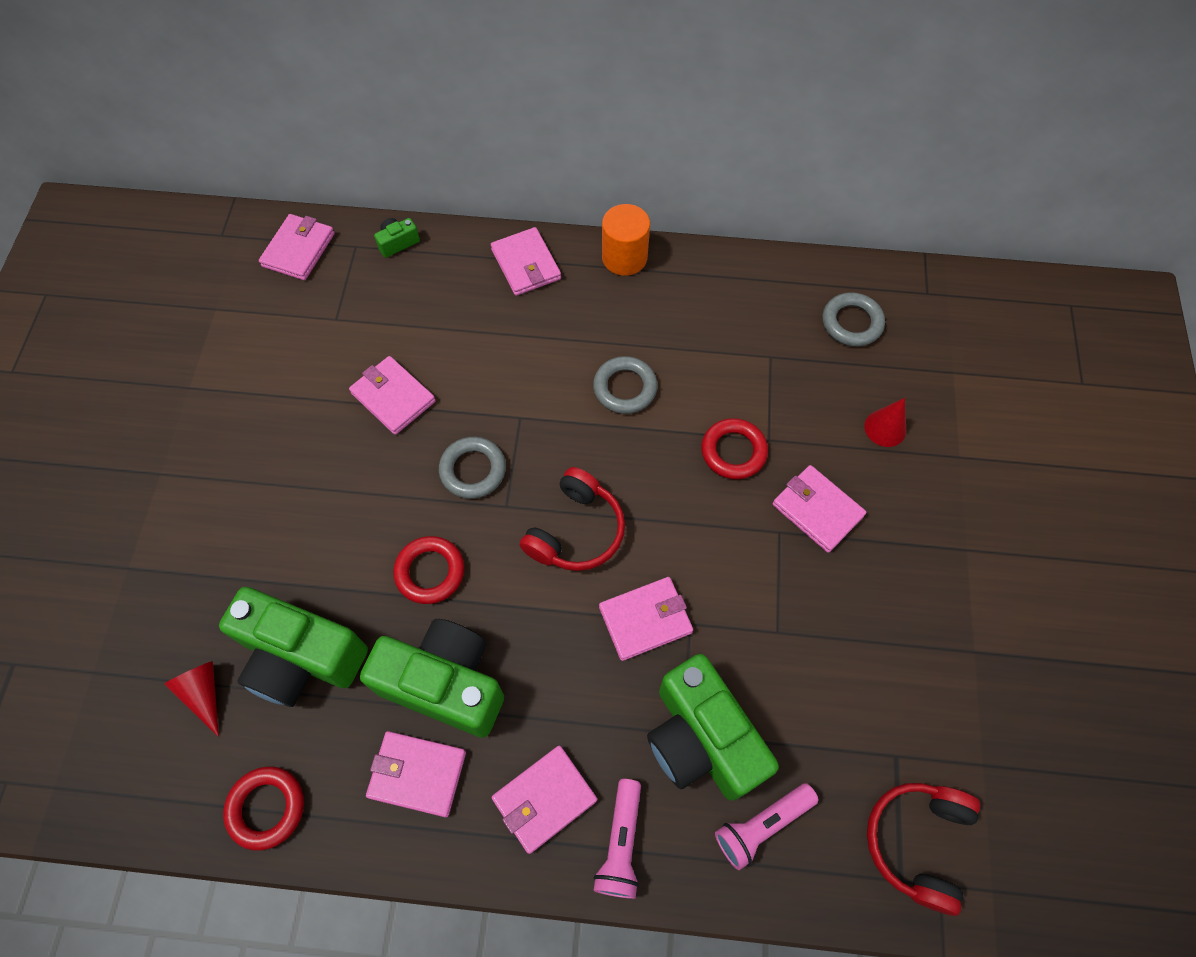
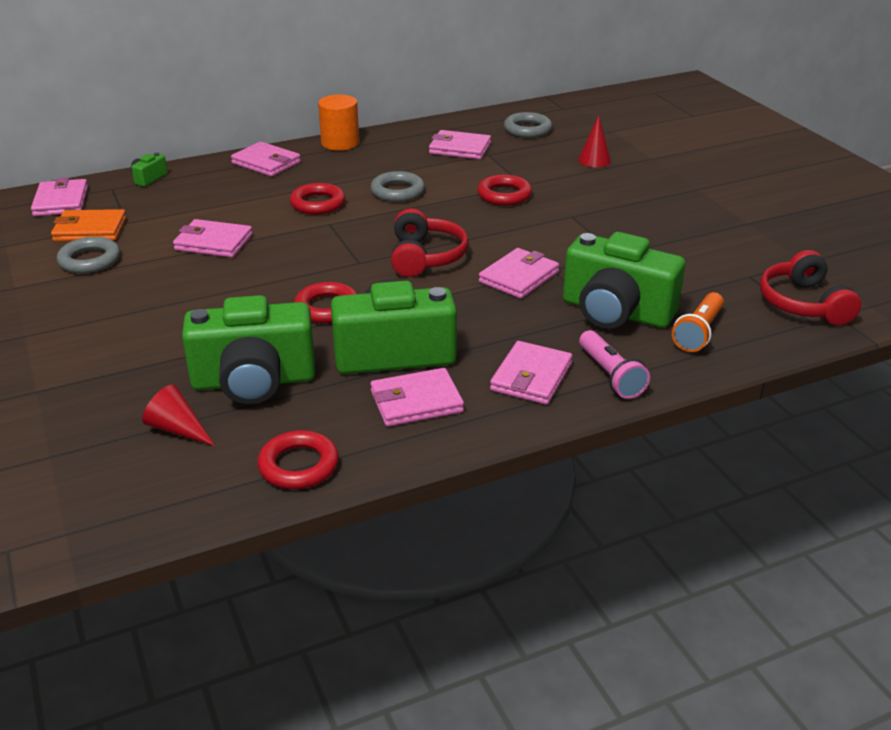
camera: 30 degrees left, 30 degrees down
(298, 316) = (90, 229): none -> orange wallet
(473, 470) = (315, 255): grey ring -> grey ring (89, 260)
(531, 372) = (317, 203): none -> red ring
(762, 825) = (698, 332): pink flashlight -> orange flashlight
(817, 510) = (587, 201): pink wallet -> pink wallet (460, 148)

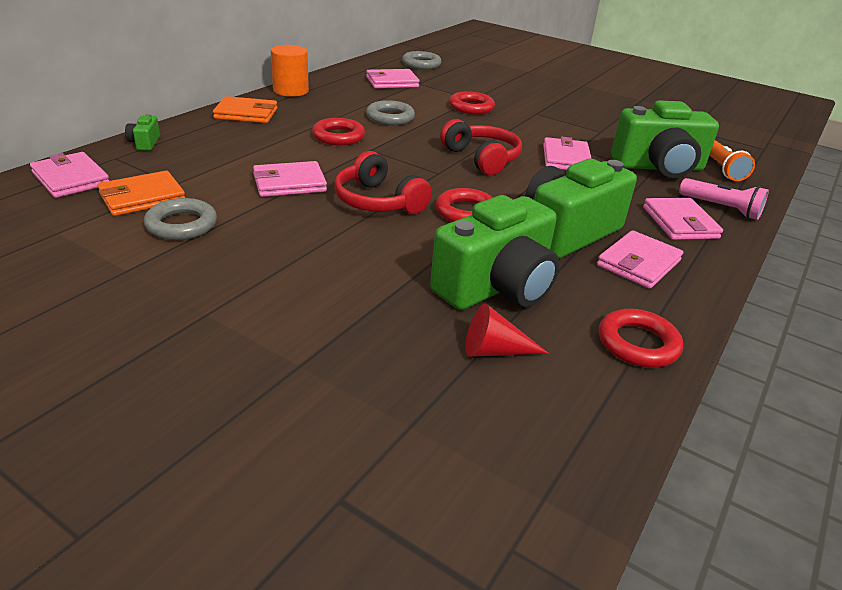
camera: 35 degrees left, 0 degrees up
(266, 163) = (246, 114): pink wallet -> orange wallet
(594, 160) = (495, 77): red cone -> none
(803, 304) = (743, 139): red headphones -> red headphones (378, 201)

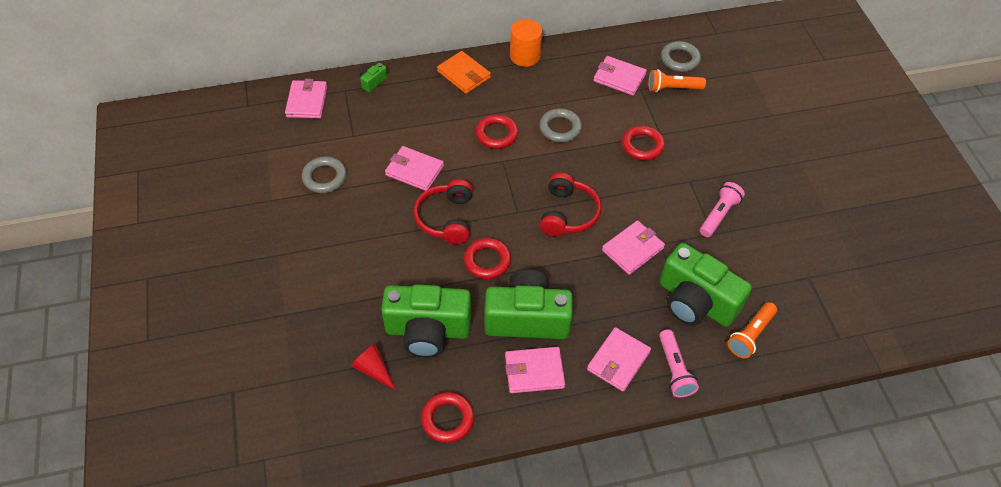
camera: 45 degrees right, 20 degrees up
(142, 197) = (326, 140): orange wallet -> none
(441, 77) = (673, 88): none -> orange flashlight
(586, 122) = (719, 215): none -> pink flashlight

